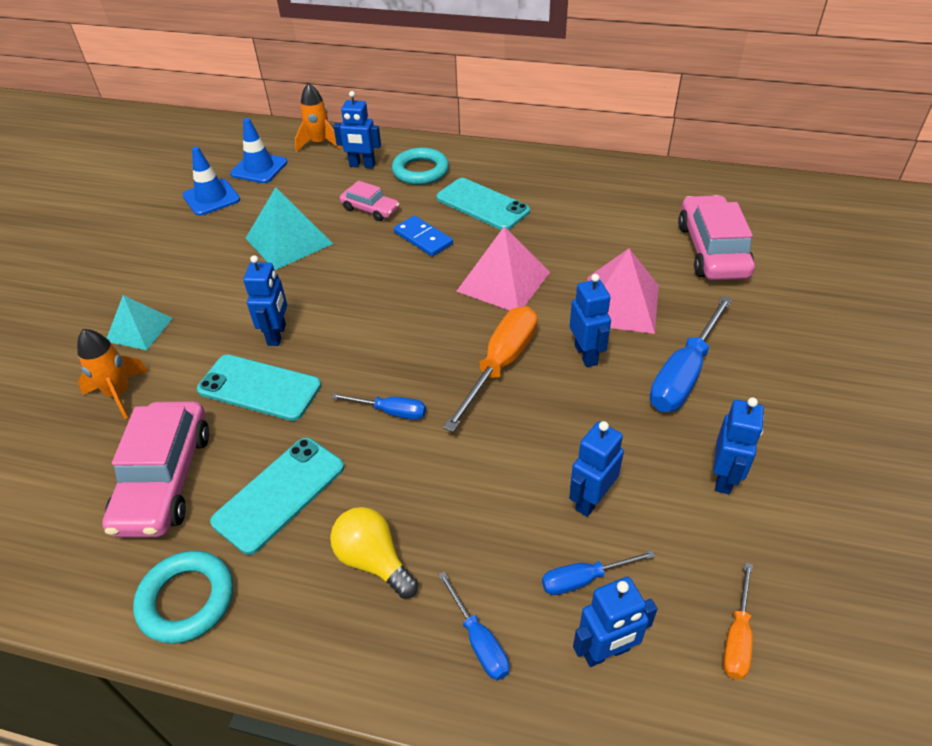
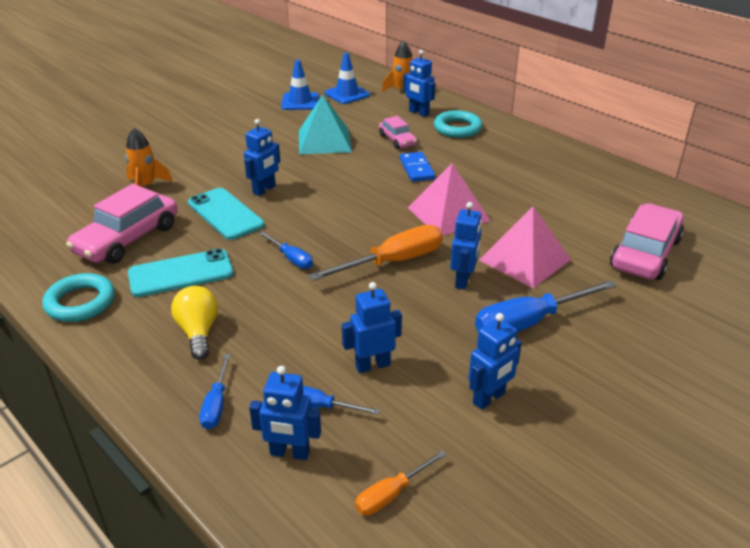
camera: 30 degrees right, 10 degrees down
(139, 329) = (189, 158): turquoise pyramid -> none
(482, 204) = (482, 163): turquoise phone -> none

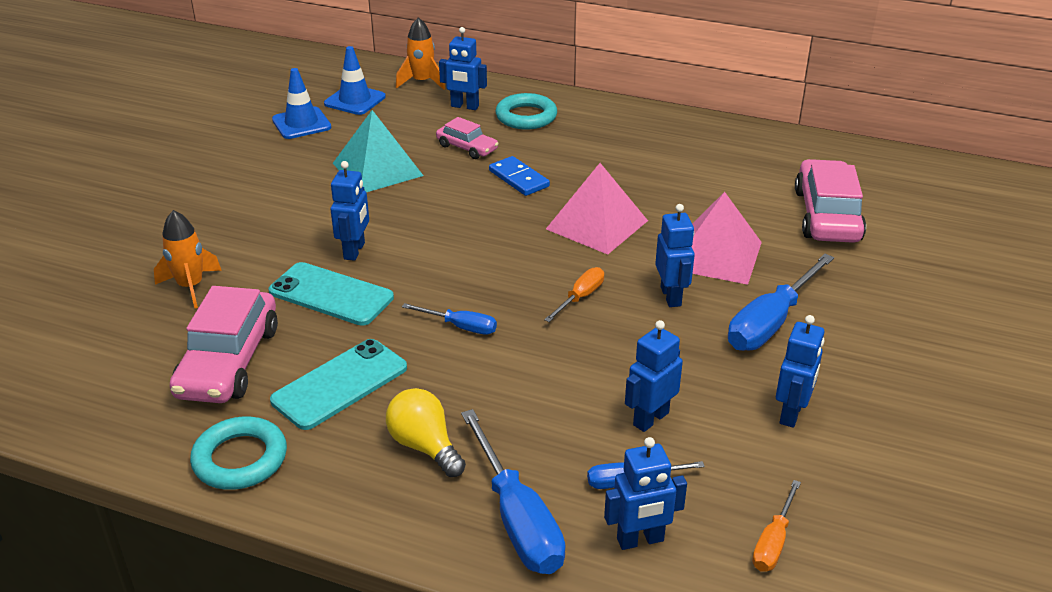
camera: 25 degrees left, 0 degrees up
(216, 404) = (517, 519): blue screwdriver -> blue screwdriver, size x1.85
(393, 262) = (580, 297): orange screwdriver -> orange screwdriver, size x0.54

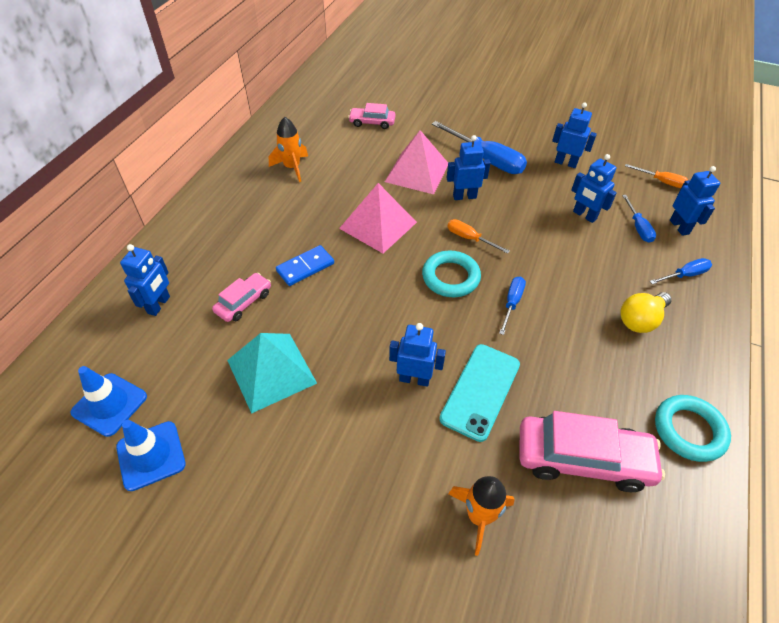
camera: 90 degrees left, 15 degrees up
(340, 384) = (591, 374): turquoise phone -> none
(422, 82) = (88, 342): orange rocket -> orange rocket (292, 167)
(517, 519) = (684, 275): blue screwdriver -> blue screwdriver, size x0.54
(526, 117) = (195, 260): turquoise ring -> turquoise ring (450, 277)
(827, 215) = (372, 122): pink car -> pink car, size x0.55

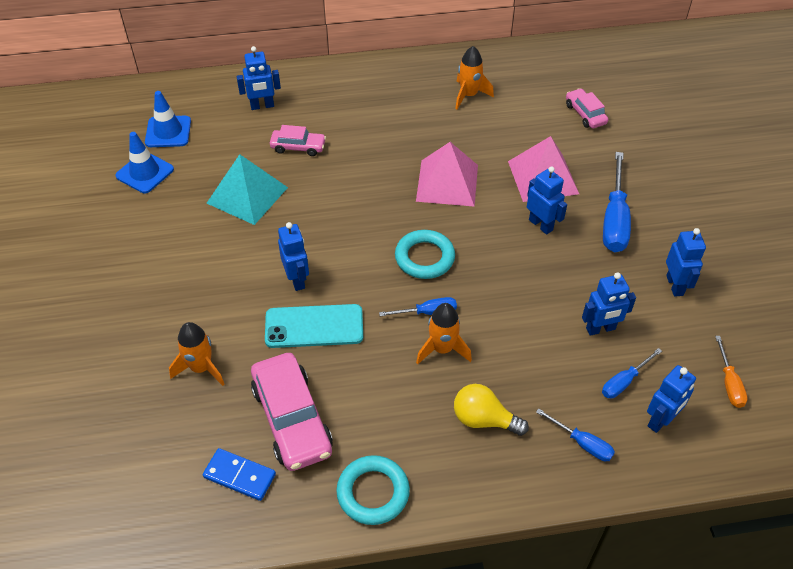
camera: 60 degrees right, 0 degrees up
(305, 267) = (360, 162): blue domino -> blue domino (240, 475)
(469, 238) = (485, 251): orange screwdriver -> none
(556, 312) = (442, 349): none -> orange rocket
(584, 215) = (600, 329): blue robot -> blue robot turned 120 degrees counterclockwise

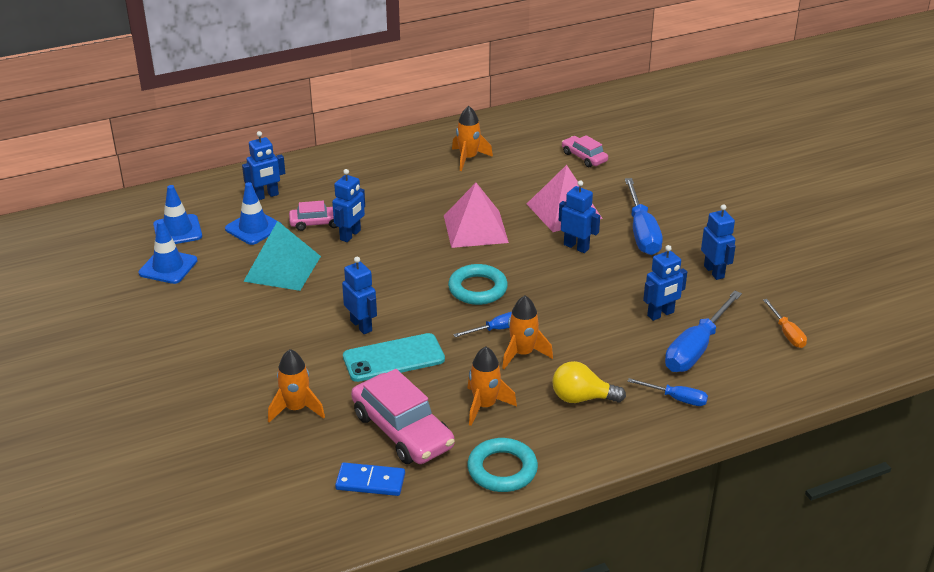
camera: 15 degrees left, 15 degrees down
(237, 142) = (253, 228): none -> blue traffic cone
(383, 406) = (485, 406): none -> orange rocket
(624, 381) = (696, 348): blue screwdriver -> blue screwdriver, size x1.85
(660, 420) = (738, 370): blue robot -> blue robot (350, 235)

